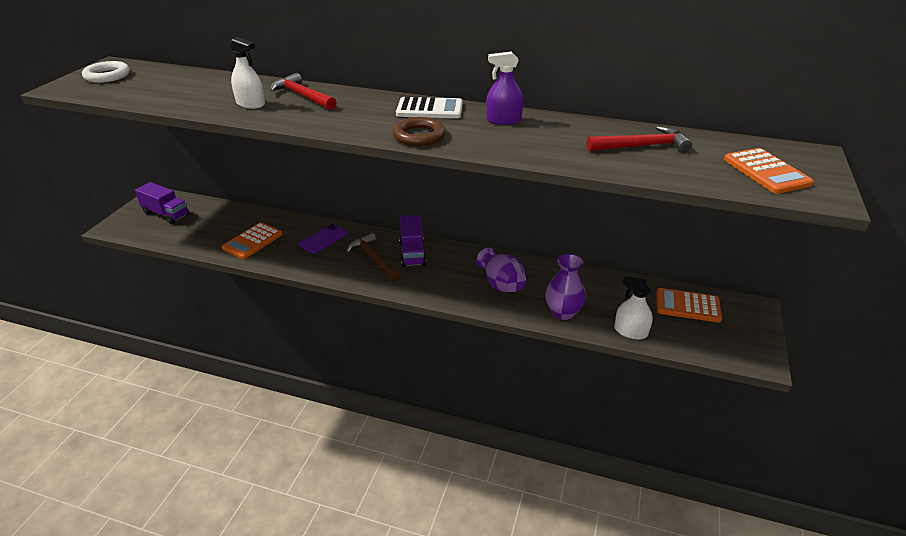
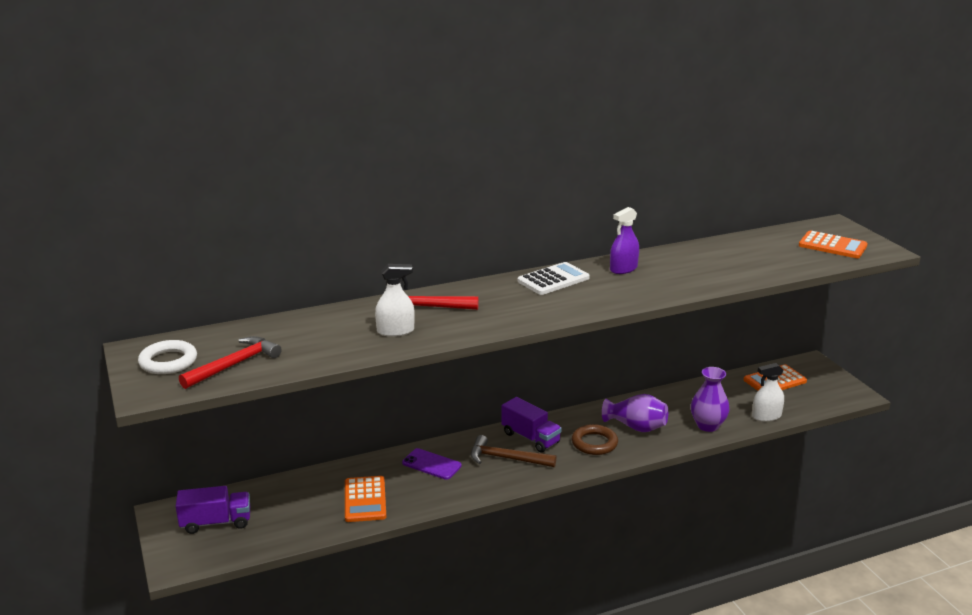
camera: 40 degrees left, 10 degrees down
(323, 239) = (431, 464): purple phone -> purple phone turned 60 degrees counterclockwise
(419, 136) = (592, 303): brown ring -> brown ring (594, 443)
(643, 146) = (742, 254): red hammer -> red hammer (235, 364)

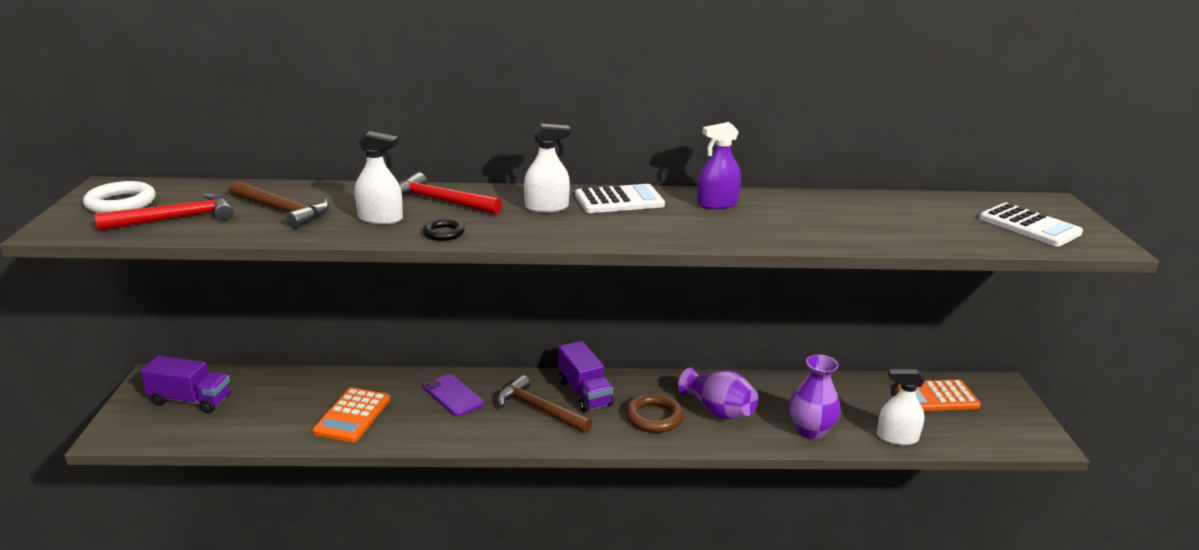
camera: 20 degrees right, 0 degrees up
(311, 340) = (282, 211): none -> brown hammer
(456, 333) = (443, 233): none -> black ring
(507, 296) = (546, 207): none -> white spray bottle
(832, 246) = (1029, 226): orange calculator -> white calculator

